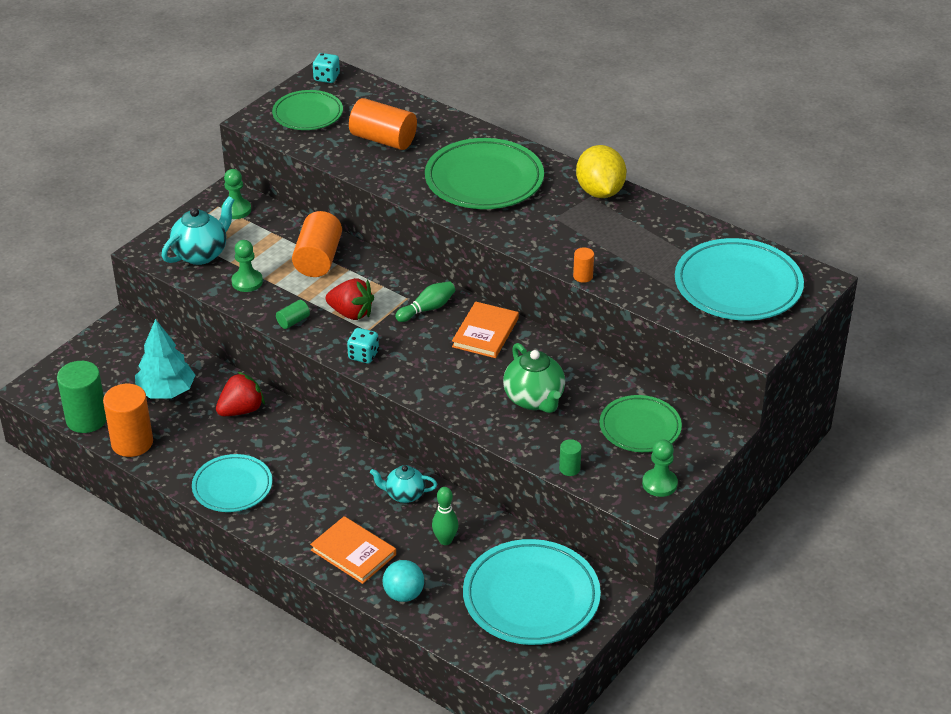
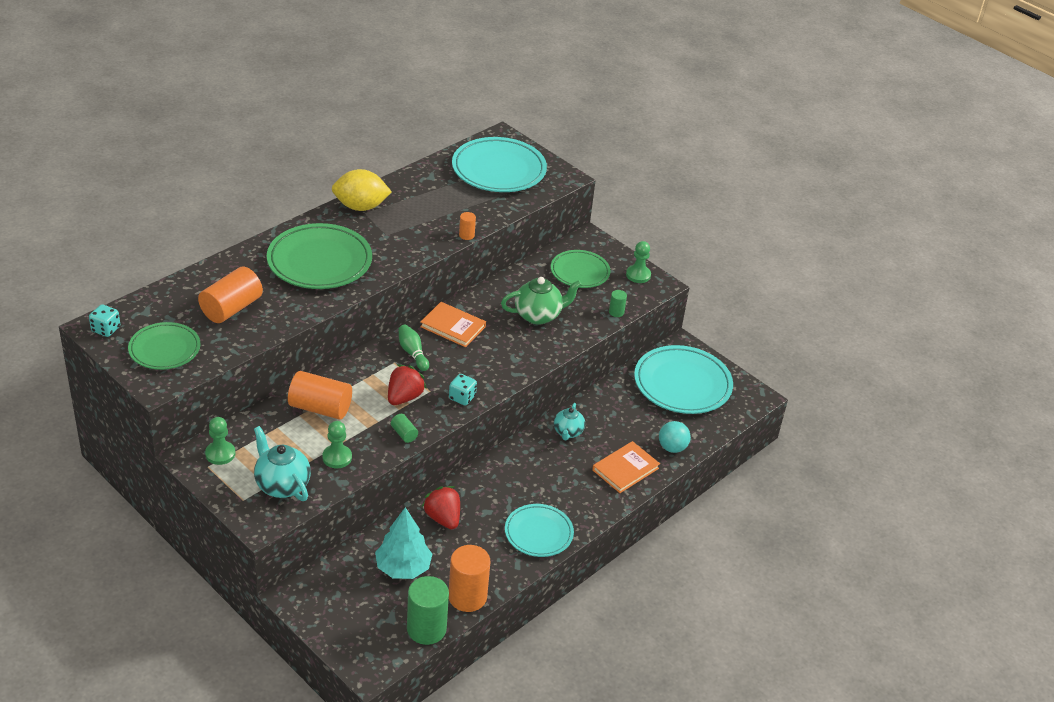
camera: 85 degrees left, 0 degrees up
(445, 540) = (620, 417): green bowling pin -> none

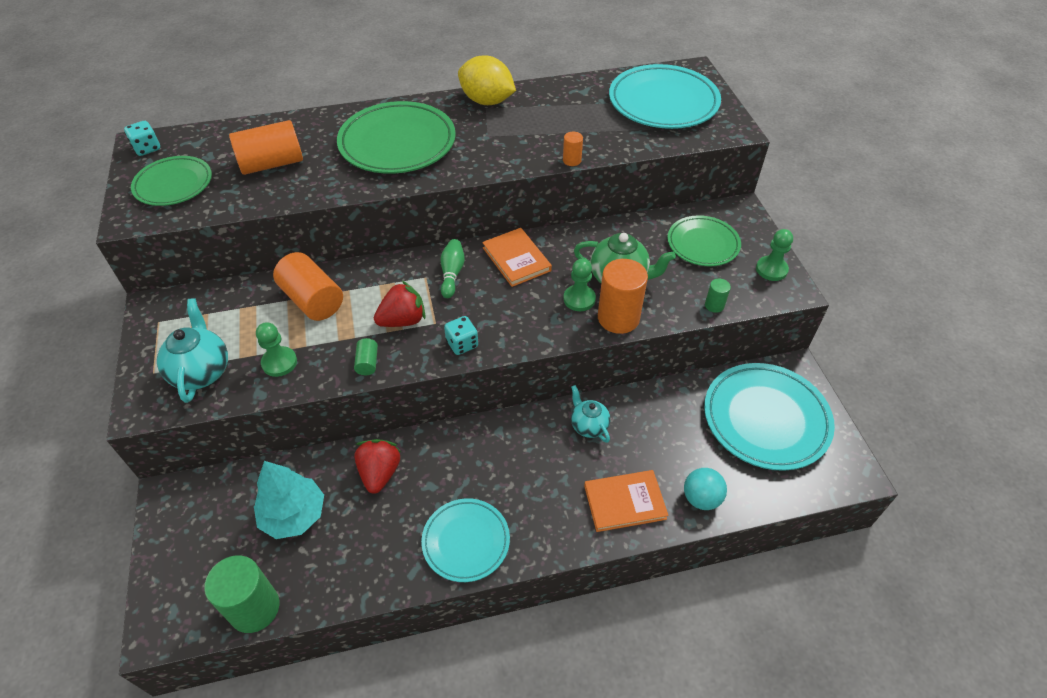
camera: 35 degrees right, 10 degrees up
(220, 454) = (181, 313): green pawn -> green pawn (579, 299)
(467, 597) = (328, 588): orange cylinder -> orange cylinder (618, 318)
(568, 432) = (588, 426): turquoise teapot -> turquoise teapot turned 105 degrees clockwise

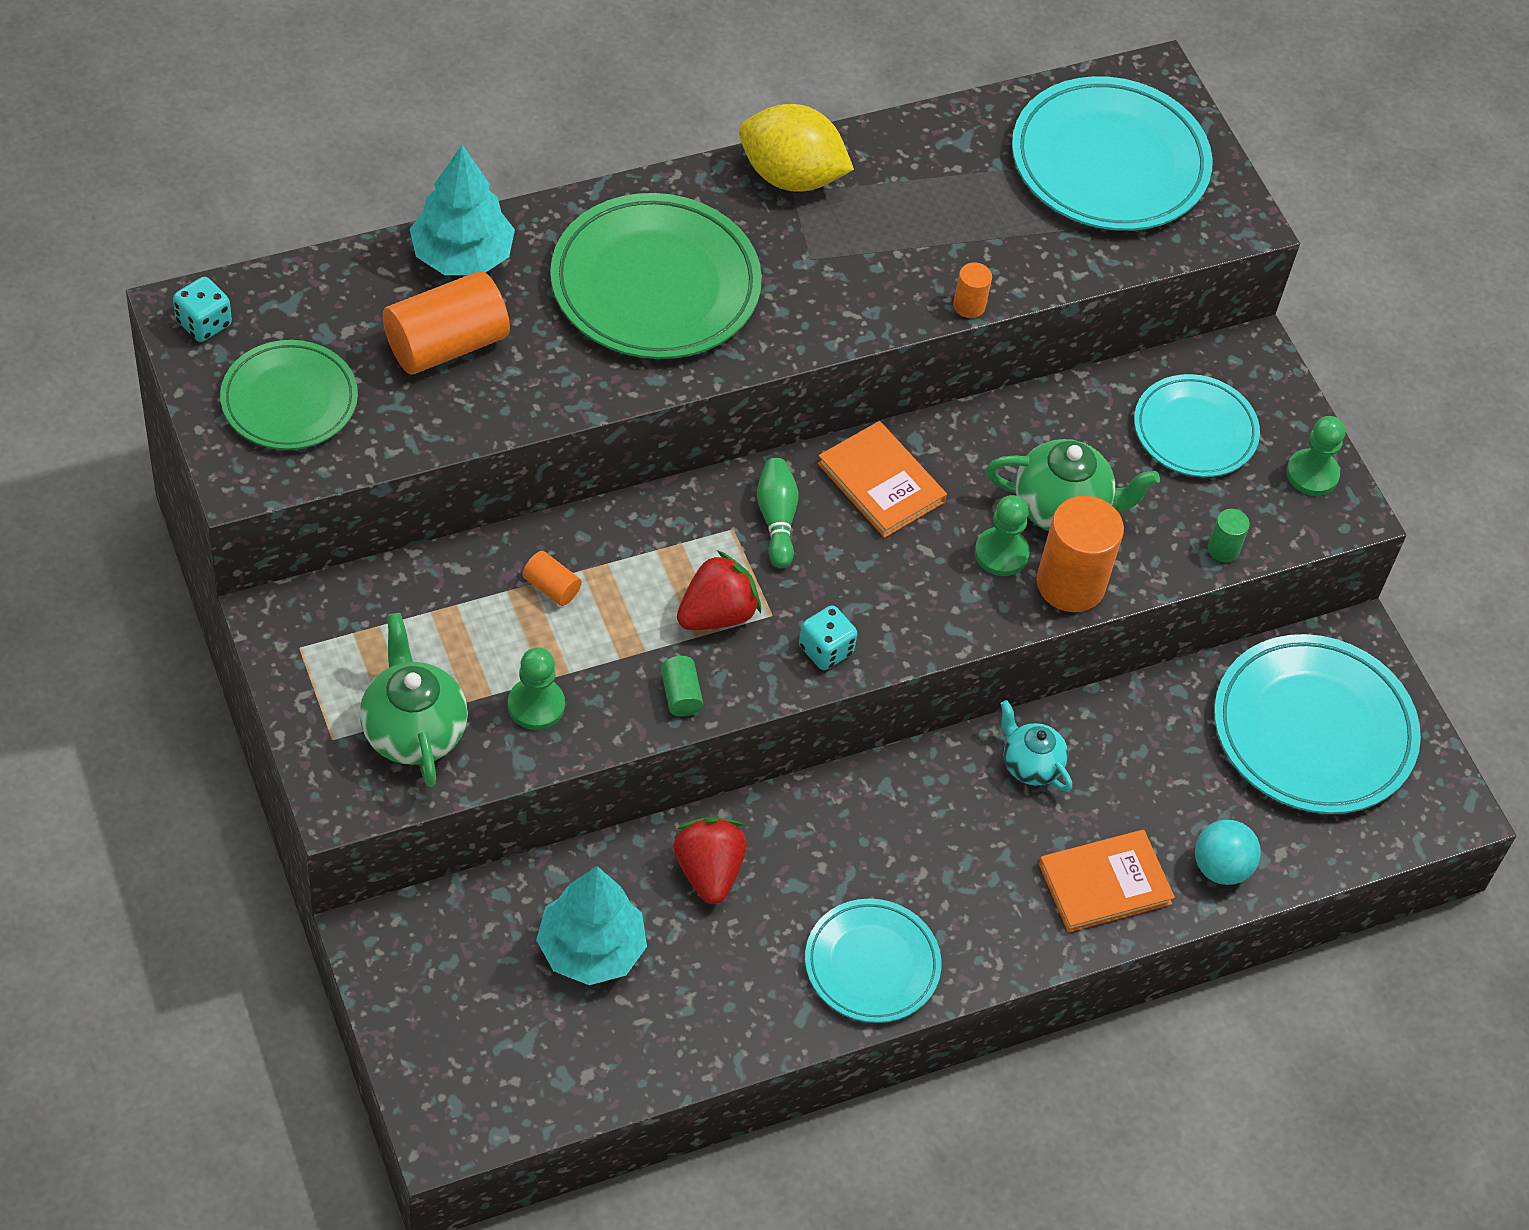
camera: 15 degrees left, 5 degrees up
(201, 372) = (413, 731): turquoise teapot -> green teapot
(254, 608) = (578, 1089): green cylinder -> none
(298, 126) = (462, 256): none -> turquoise tree
(312, 300) = (551, 587): orange cylinder -> orange cylinder, size x0.47
(703, 244) = (1195, 431): green plate -> turquoise plate

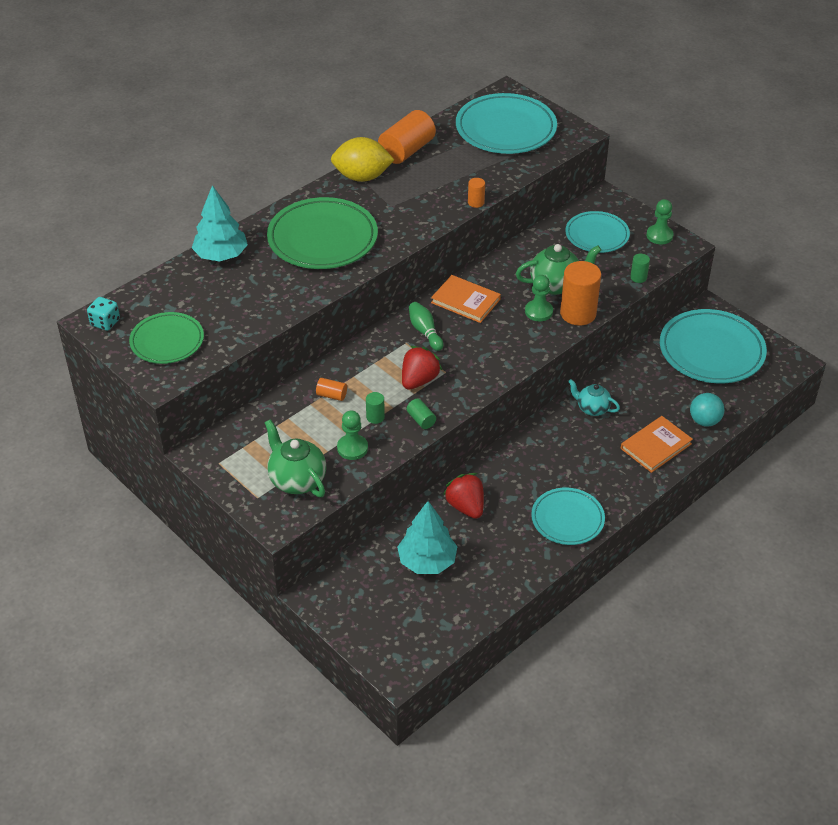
camera: 15 degrees left, 10 degrees down
(446, 344) = (233, 294): orange cylinder -> orange cylinder (407, 150)
(604, 659) = (375, 417): none -> green cylinder
(825, 650) = (480, 378): turquoise dice -> none

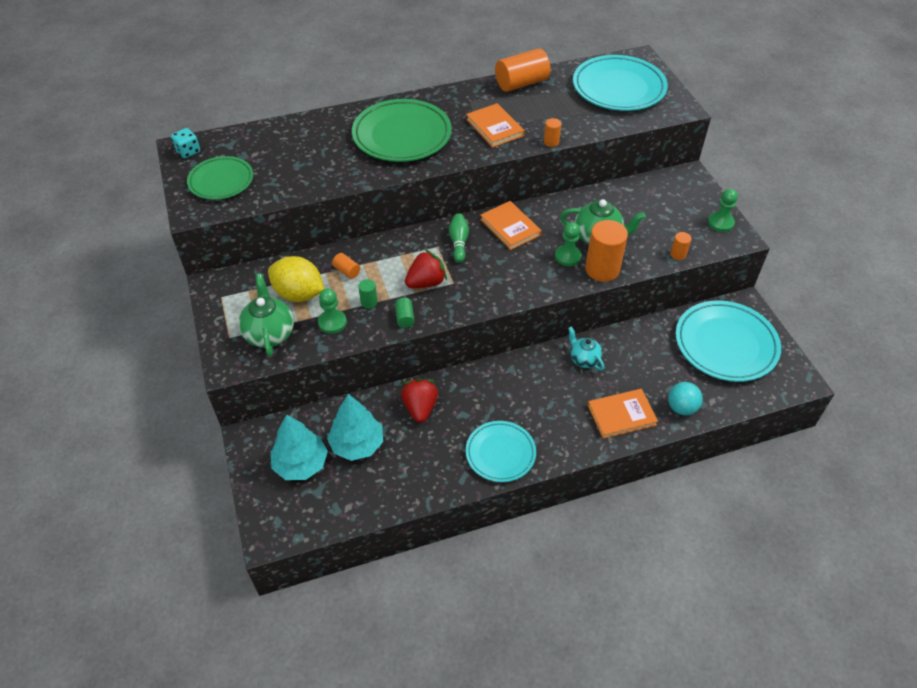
camera: 25 degrees right, 5 degrees up
(221, 255) = (313, 125): turquoise tree -> turquoise tree (301, 464)
(362, 177) = (469, 94): yellow lemon -> yellow lemon (299, 294)
(411, 204) = (495, 127): none -> orange book
(597, 235) = (662, 205): turquoise plate -> none
(638, 277) = (678, 254): green cylinder -> orange cylinder

